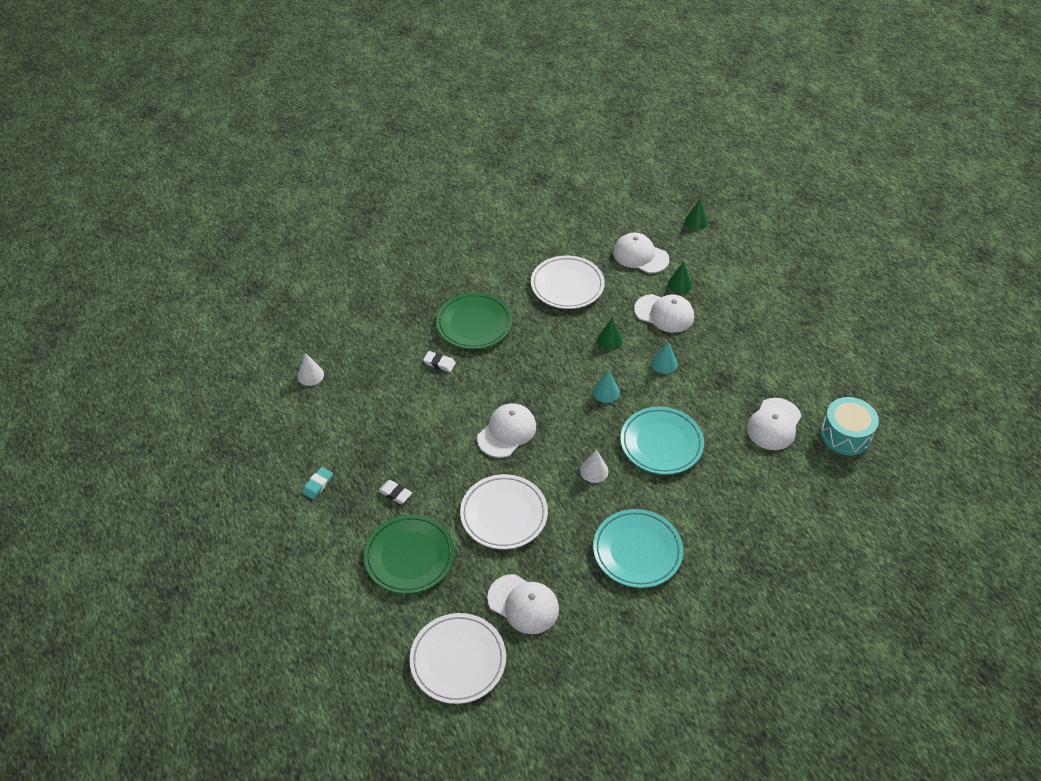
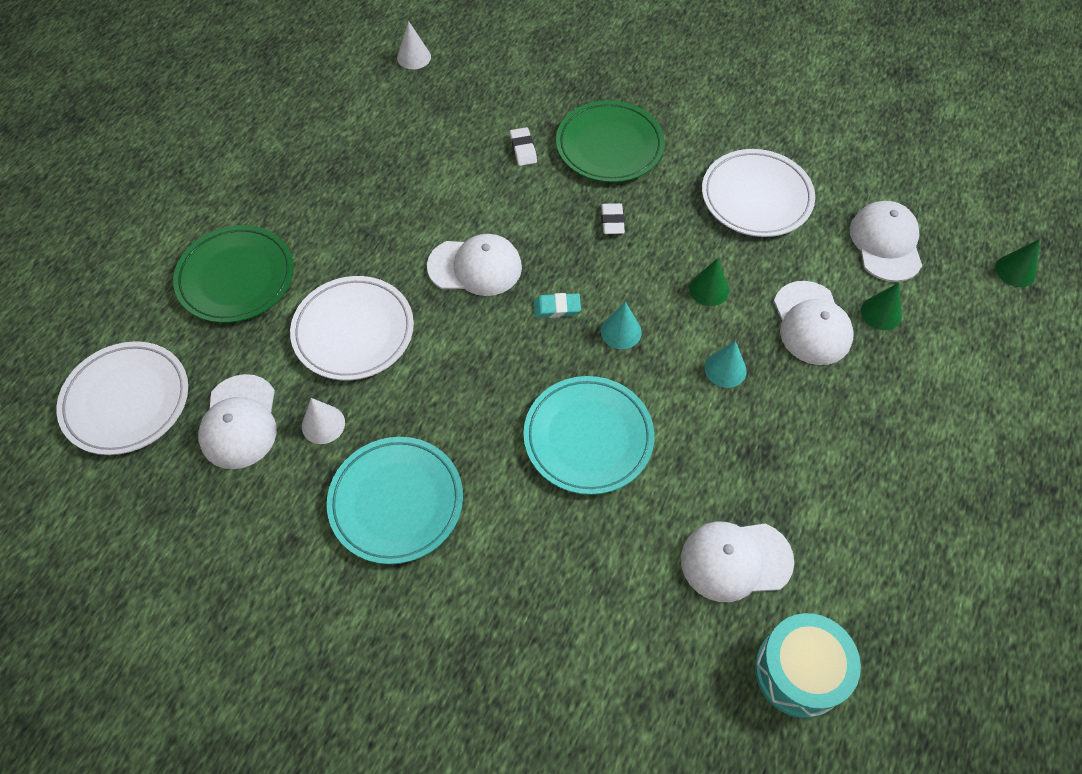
camera: 55 degrees right, 10 degrees up
(318, 484) = (276, 147): turquoise eraser -> turquoise eraser (557, 308)
(395, 493) = (311, 217): white eraser -> white eraser (612, 221)
(594, 471) = (486, 387): white cone -> white cone (323, 424)

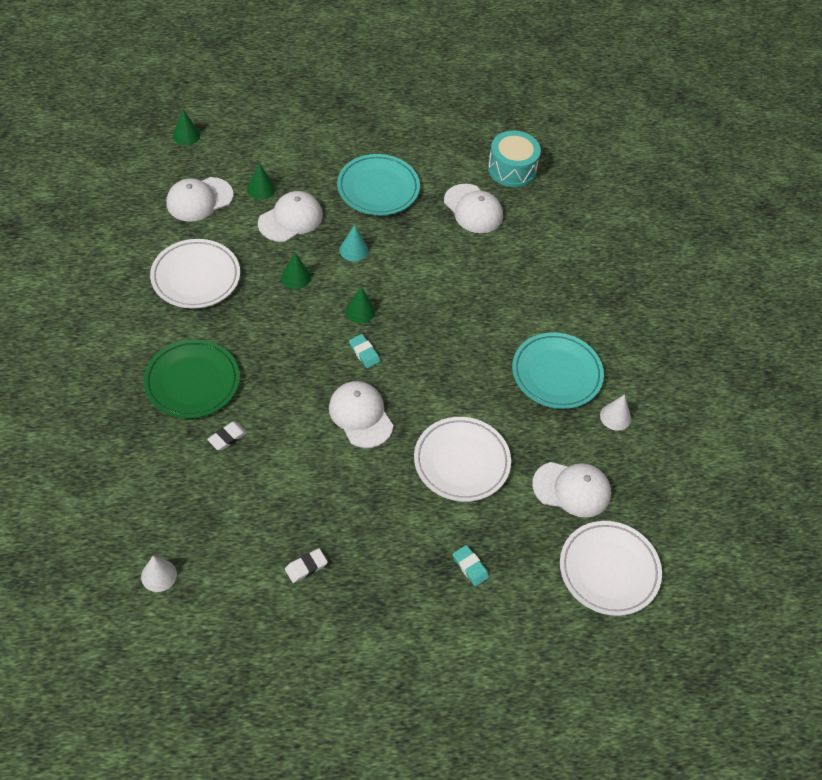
camera: 125 degrees left, 5 degrees down
(236, 278) = (470, 567): green plate -> turquoise eraser
(239, 422) = (572, 489): white cap -> white cap turned 45 degrees clockwise
(323, 424) = (538, 440): white cone -> white cone (615, 417)
(588, 437) = (447, 298): turquoise plate -> turquoise plate (378, 188)
(612, 221) = (268, 351): white eraser -> white eraser (306, 567)
(621, 331) = (360, 311): turquoise cone -> green cone

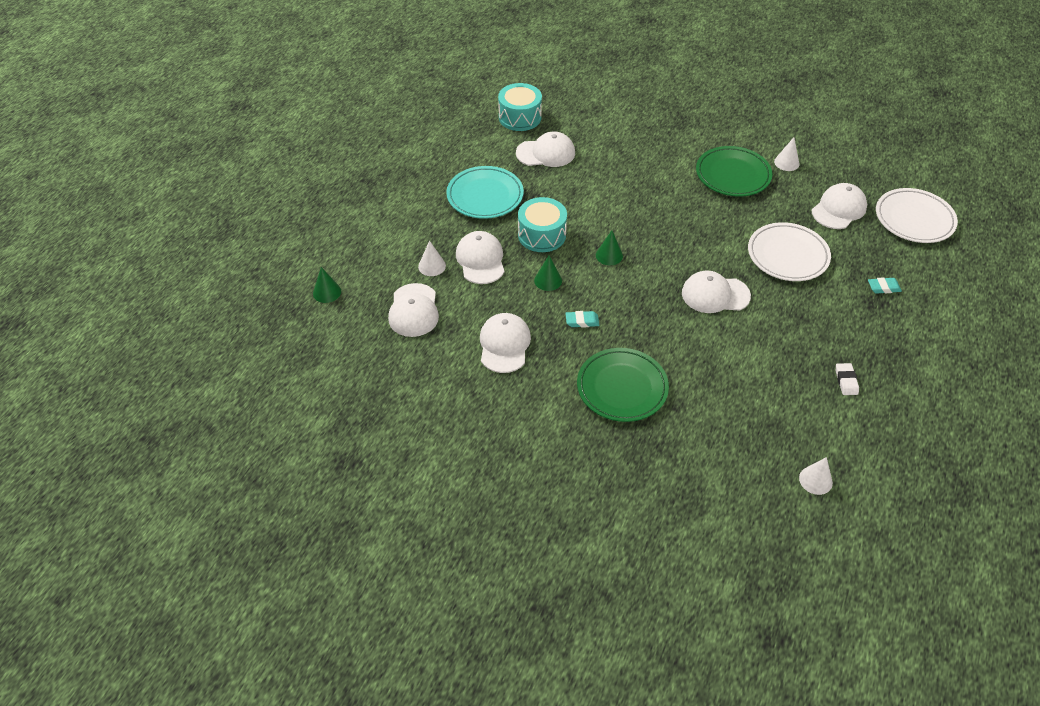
camera: 55 degrees left, 5 degrees down
(196, 277) = (504, 344): white plate -> white cap
(227, 437) = (694, 385): white eraser -> none
(261, 189) = (432, 266): green cone -> white cone
(353, 250) = (542, 235): turquoise cone -> turquoise drum
(364, 353) = (653, 269): turquoise eraser -> turquoise eraser (582, 321)
(556, 373) = (733, 175): turquoise plate -> green plate

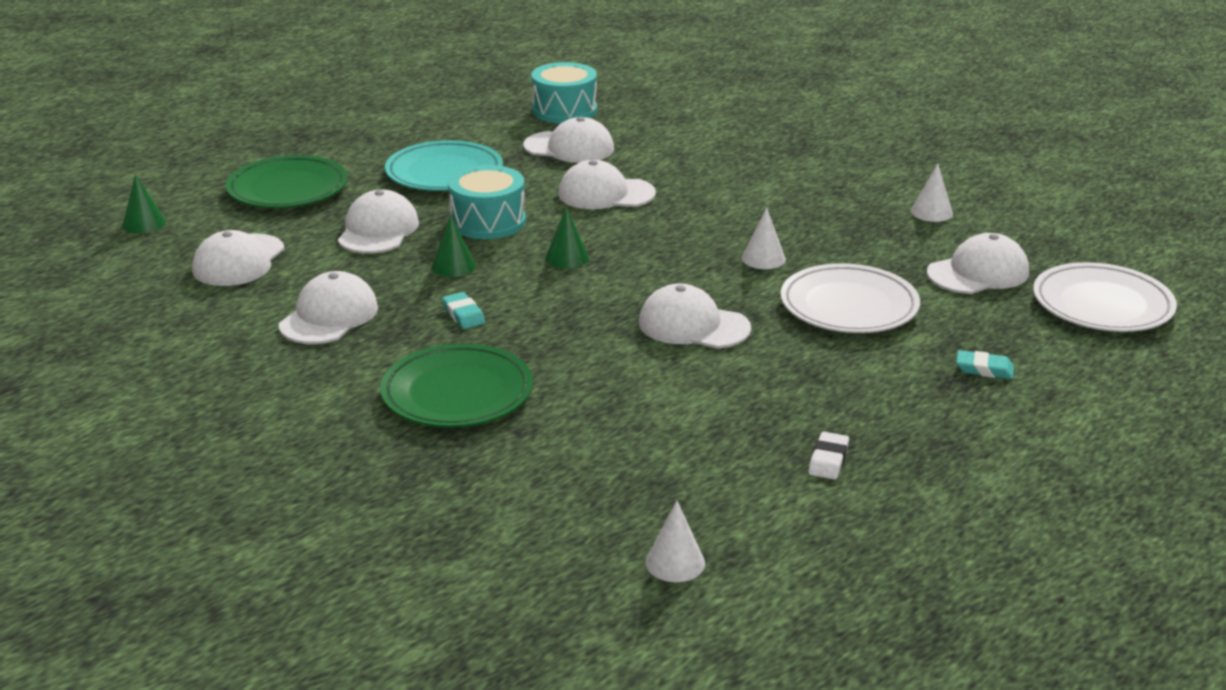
camera: 20 degrees right, 20 degrees down
(432, 266) = (306, 224): white cone -> white cone (763, 258)
(582, 321) = (463, 315): turquoise eraser -> turquoise eraser turned 45 degrees clockwise
(595, 191) = (605, 194): none -> white cap
(733, 175) = (833, 211): green plate -> green plate (288, 189)

